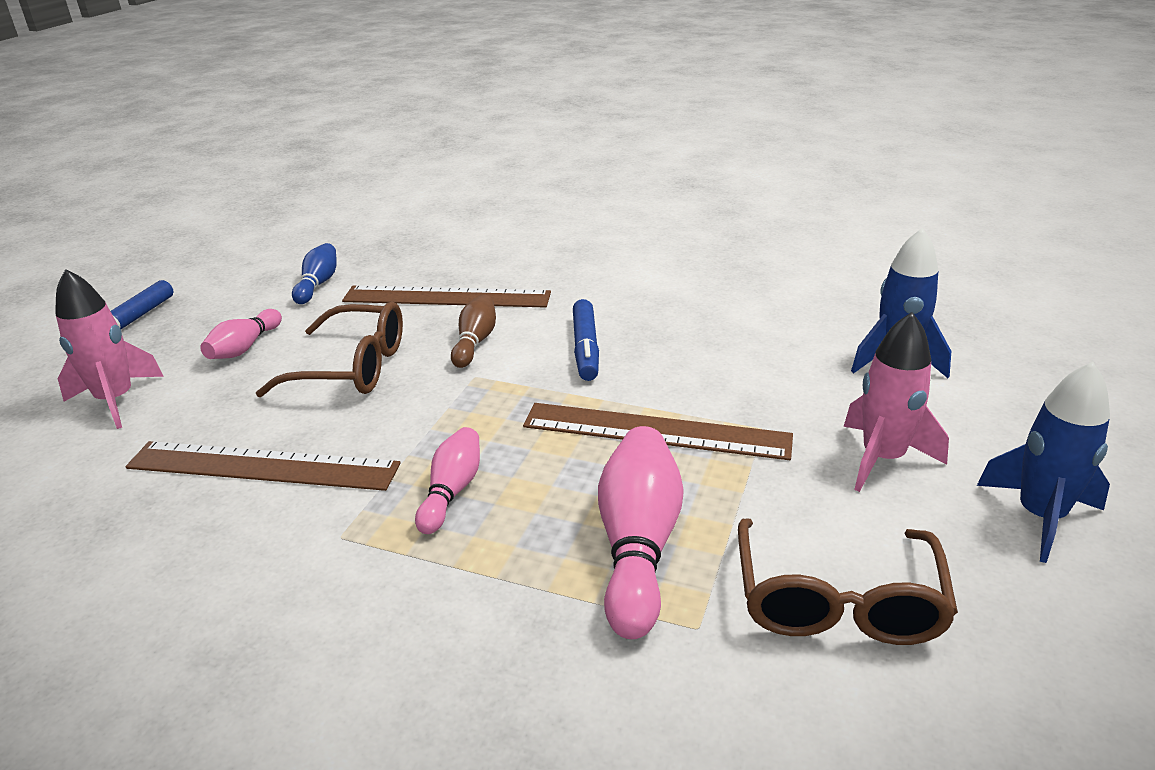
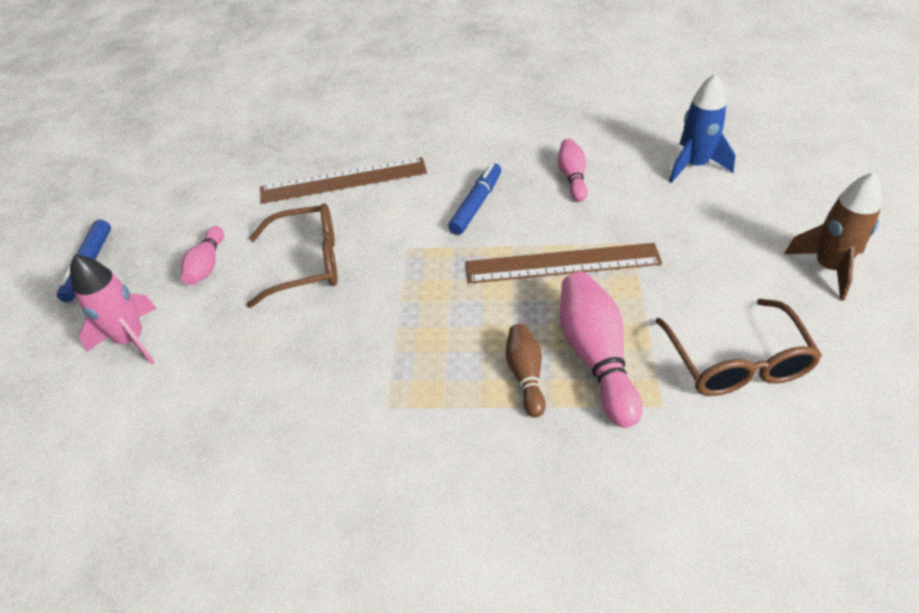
camera: 15 degrees left, 15 degrees up
(263, 466) = (292, 366): brown ruler -> none
(318, 284) = (229, 191): blue bowling pin -> none
(452, 491) = (446, 349): pink bowling pin -> pink bowling pin (572, 177)
(475, 342) = (390, 217): brown bowling pin -> brown bowling pin (526, 375)
(586, 348) = (476, 204): blue marker -> blue marker turned 135 degrees counterclockwise
(882, 458) = (719, 248): pink rocket -> none
(1040, 517) = (829, 268): blue rocket -> brown rocket

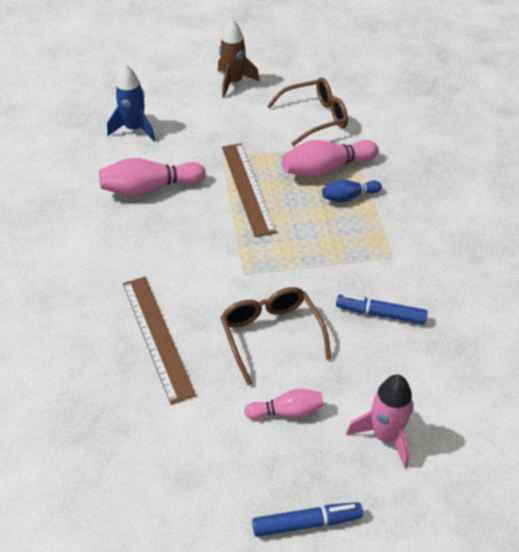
camera: 105 degrees left, 0 degrees up
(476, 204) = (186, 239): blue marker -> blue marker (380, 314)
(526, 375) = (349, 197): brown bowling pin -> blue bowling pin
(572, 177) = (149, 188): pink bowling pin -> pink bowling pin, size x1.70

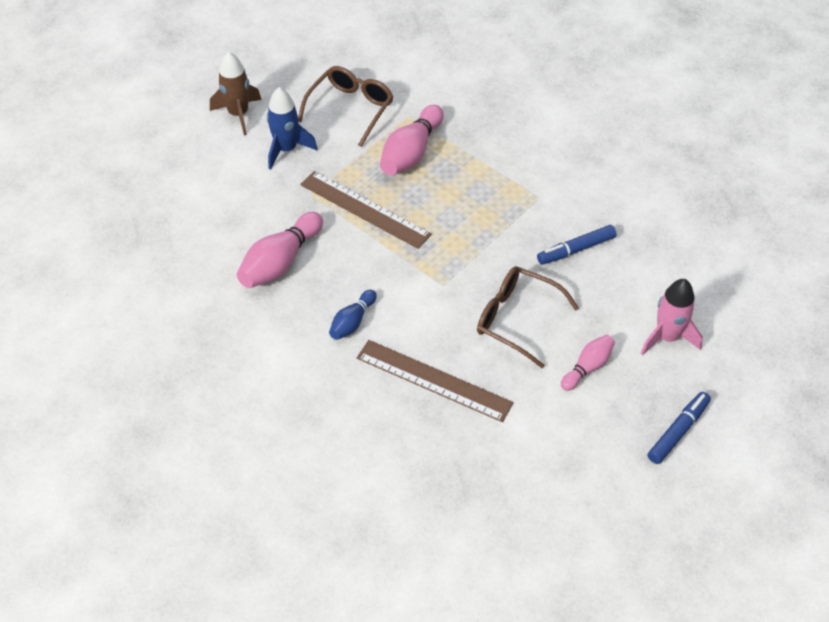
camera: 40 degrees left, 5 degrees up
(134, 129) = (198, 215): blue rocket -> blue rocket (286, 149)
(349, 197) = (455, 167): blue bowling pin -> blue bowling pin (352, 322)

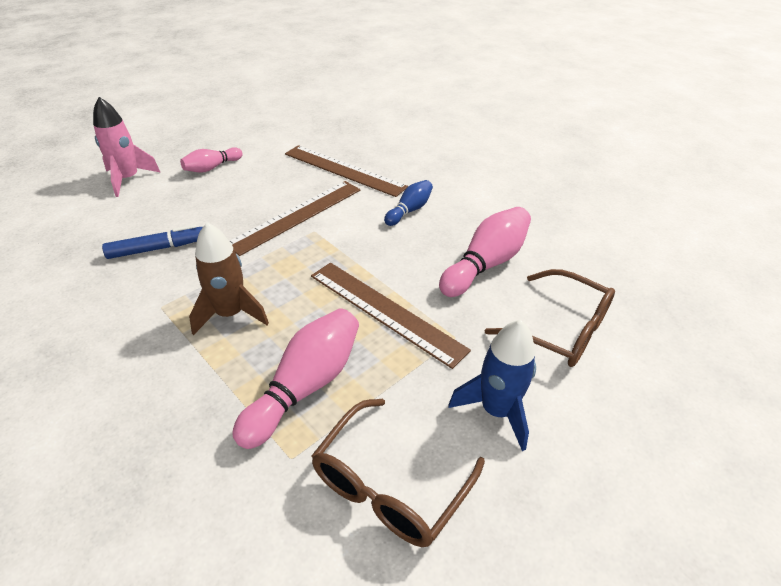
camera: 175 degrees left, 10 degrees down
(238, 114) = (593, 494): brown rocket -> brown rocket (230, 314)
(465, 302) = (296, 216): none -> brown ruler
(516, 319) = (254, 200): brown glasses -> brown glasses (561, 329)
(678, 431) = (170, 133): blue marker -> none

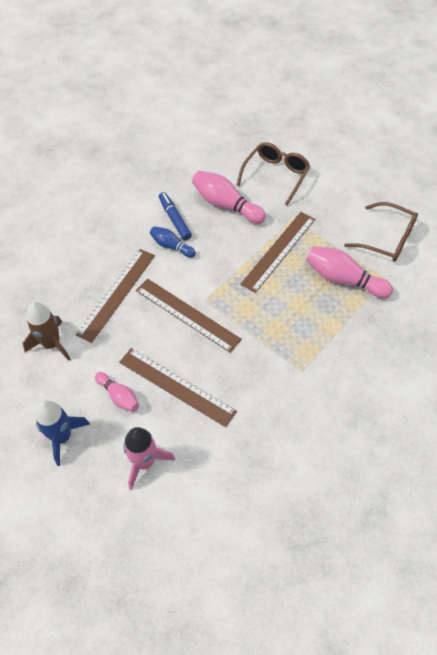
camera: 95 degrees left, 15 degrees up
(157, 248) = (242, 396): blue marker -> blue marker (174, 219)
(201, 202) = (176, 386): none -> brown ruler
(230, 314) = (299, 329): brown rocket -> brown rocket (52, 344)
(496, 410) = (336, 202): blue rocket -> blue rocket (62, 437)

